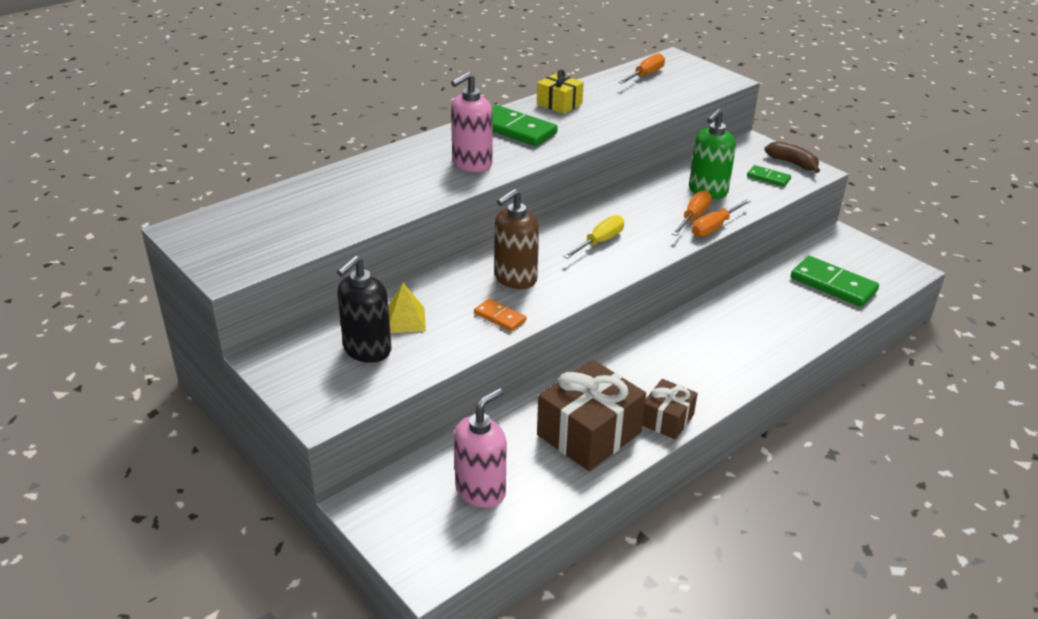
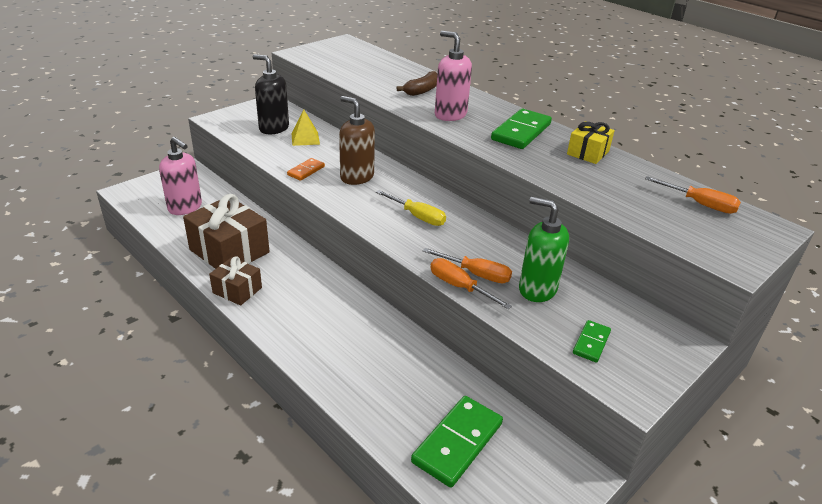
camera: 85 degrees right, 0 degrees up
(792, 163) = (644, 372): brown banana -> brown banana (422, 90)

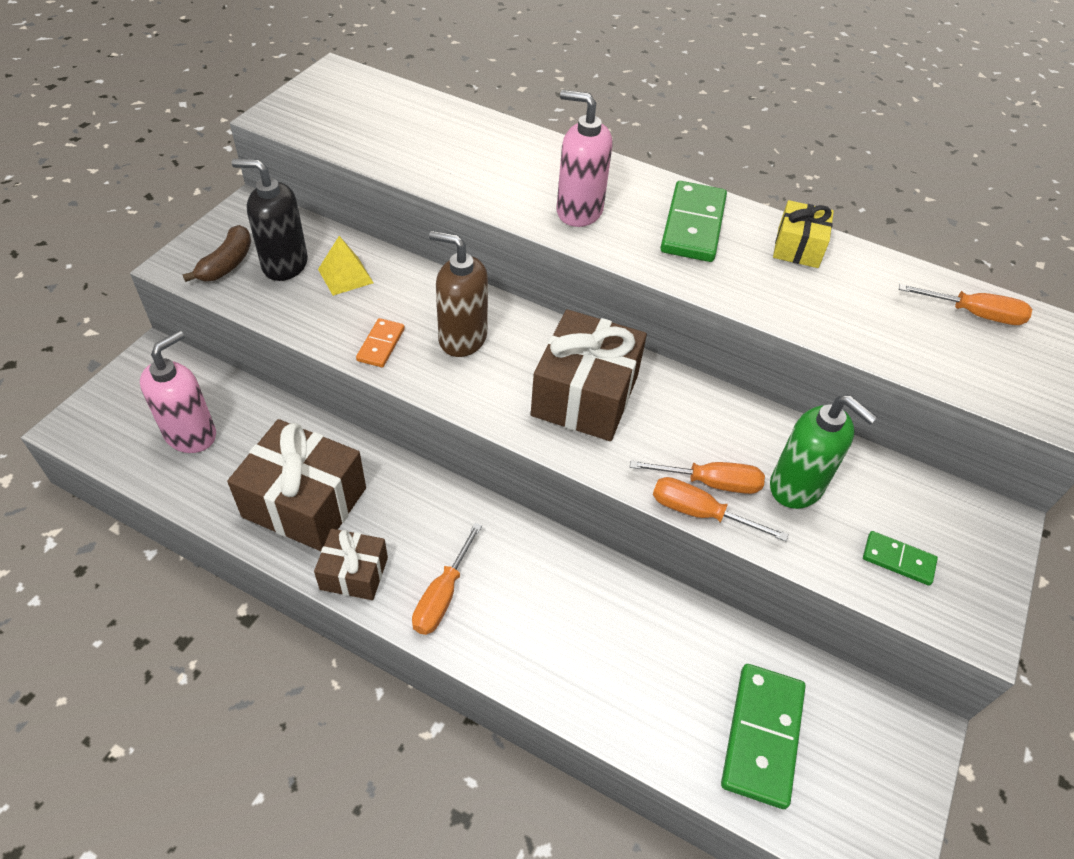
camera: 20 degrees left, 15 degrees up
(185, 207) = (191, 434): pink soap dispenser -> pink soap dispenser turned 75 degrees counterclockwise
(284, 314) = (442, 596): none -> orange screwdriver
(418, 216) = (585, 395): yellow screwdriver -> brown gift
(422, 90) = (512, 165): brown banana -> brown banana (227, 264)
(537, 289) = (796, 487): green soap dispenser -> green soap dispenser turned 150 degrees counterclockwise
(591, 343) = (898, 560): green domino -> green domino turned 75 degrees counterclockwise

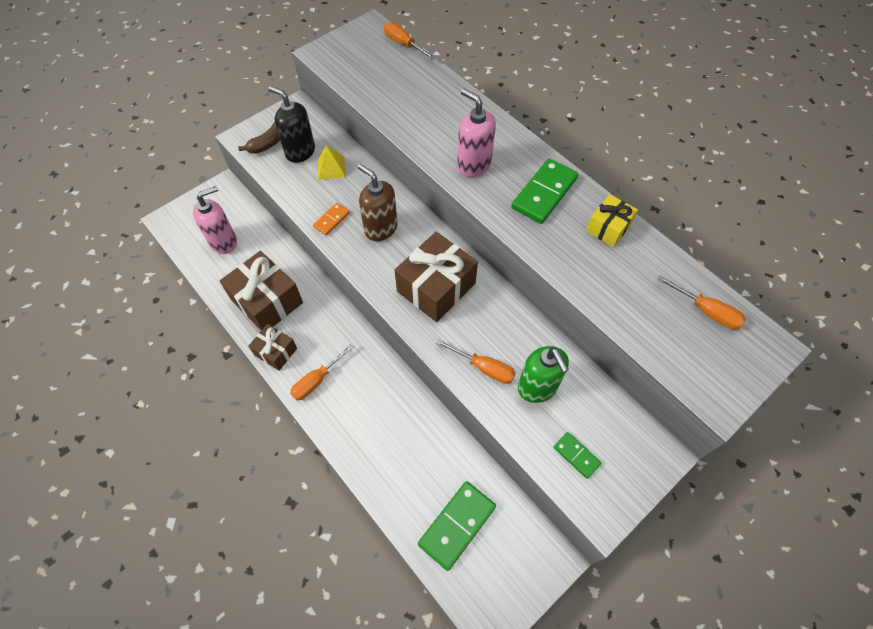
camera: 25 degrees right, 10 degrees up
(699, 513) = (467, 384): orange screwdriver -> orange screwdriver (403, 44)

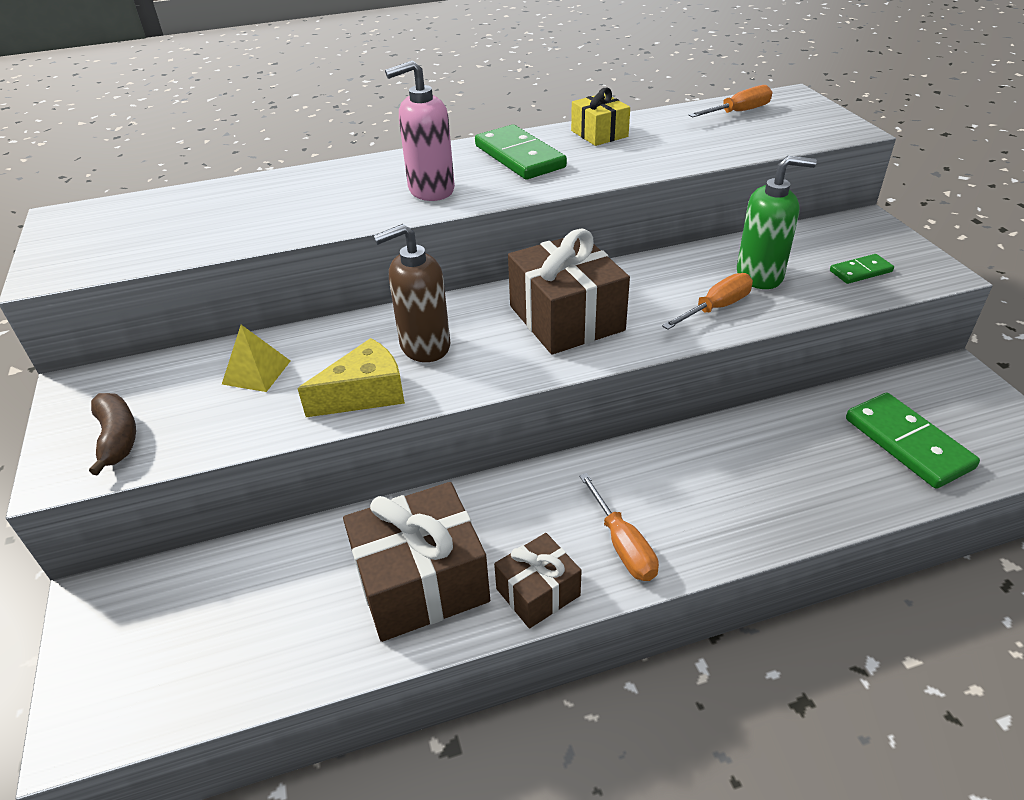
camera: 65 degrees left, 20 degrees down
(224, 242) = (231, 626): pink soap dispenser -> none
(300, 151) = (182, 401): black soap dispenser -> none
(331, 220) = (365, 394): orange domino -> yellow cheese
(403, 44) = (142, 198): orange screwdriver -> none

